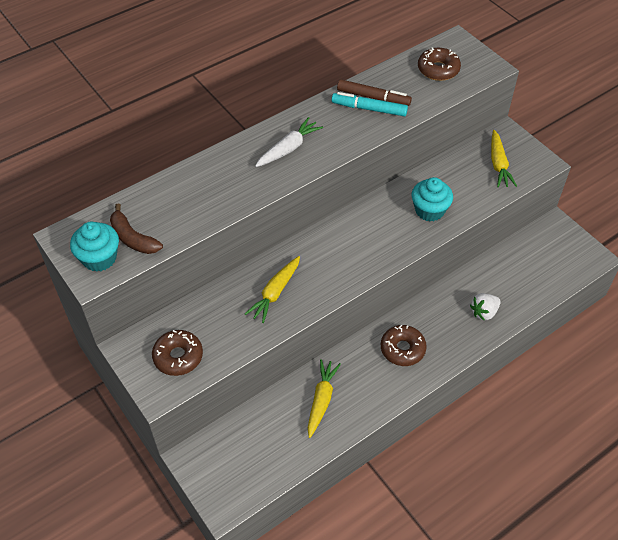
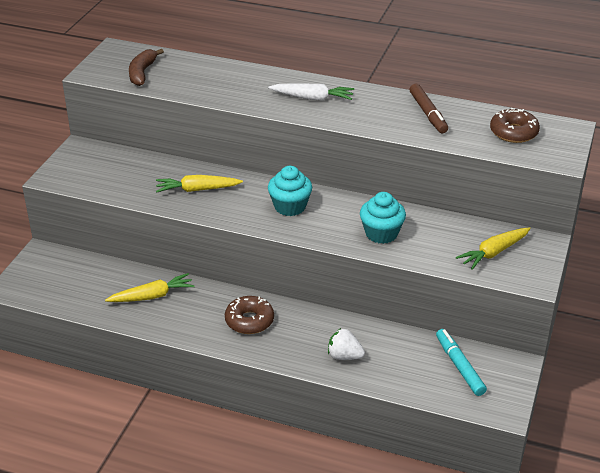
camera: 55 degrees right, 15 degrees down
(99, 258) = (110, 68): turquoise cupcake -> turquoise cupcake (290, 206)
(178, 357) = (91, 172): brown donut -> none
(369, 109) = (411, 117): turquoise marker -> turquoise marker (459, 366)

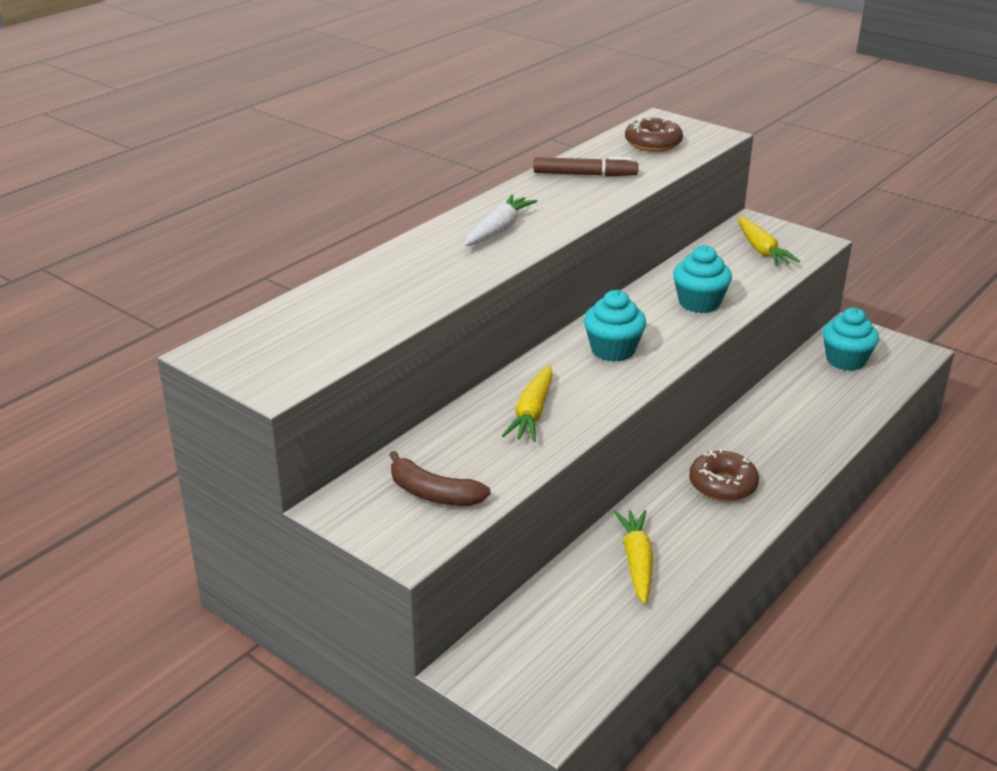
camera: 70 degrees left, 5 degrees down
(142, 73) = (318, 339): brown banana -> brown banana (433, 493)
(344, 356) = (811, 428): white strawberry -> none
(459, 366) = (845, 360): turquoise marker -> turquoise cupcake

